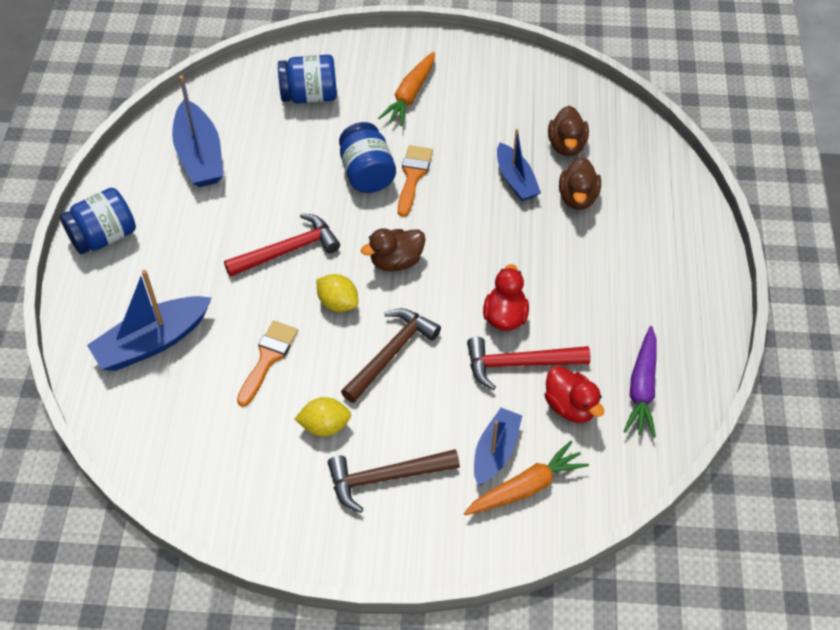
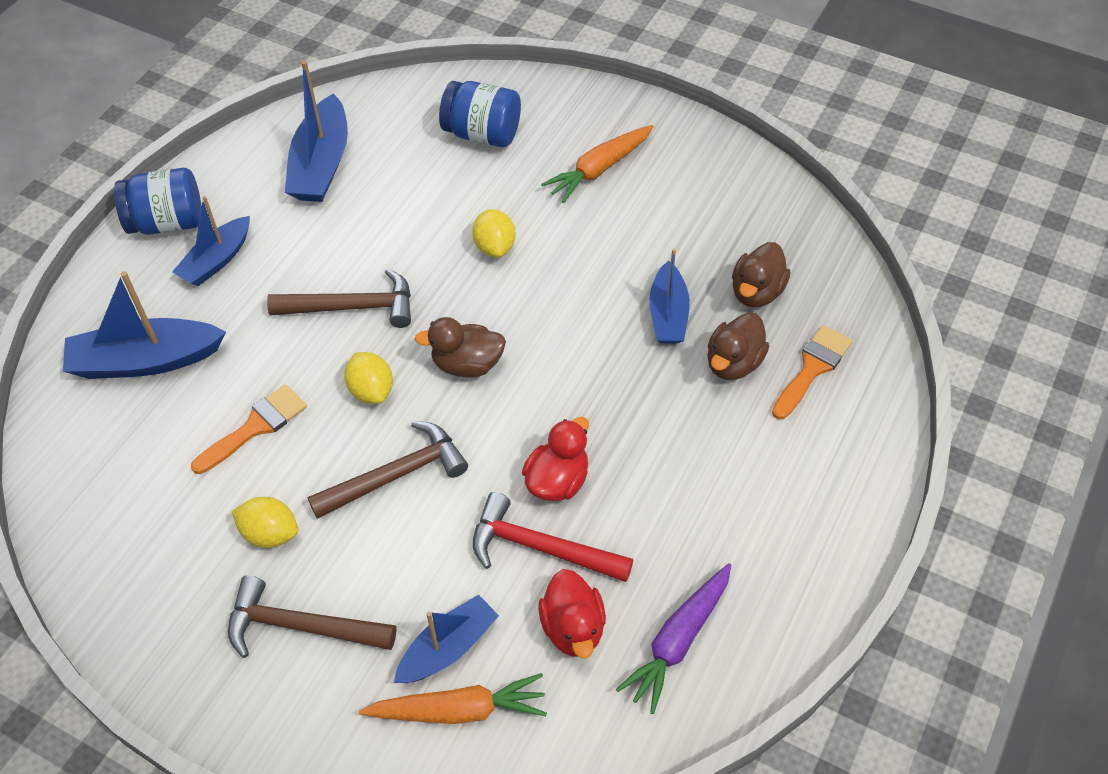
camera: 25 degrees right, 0 degrees up
(162, 251) = (217, 260): none -> blue boat
(288, 250) = (352, 307): red hammer -> brown hammer
(367, 173) = (495, 247): blue jar -> yellow lemon
(413, 176) = (546, 267): orange brush -> orange brush (812, 368)

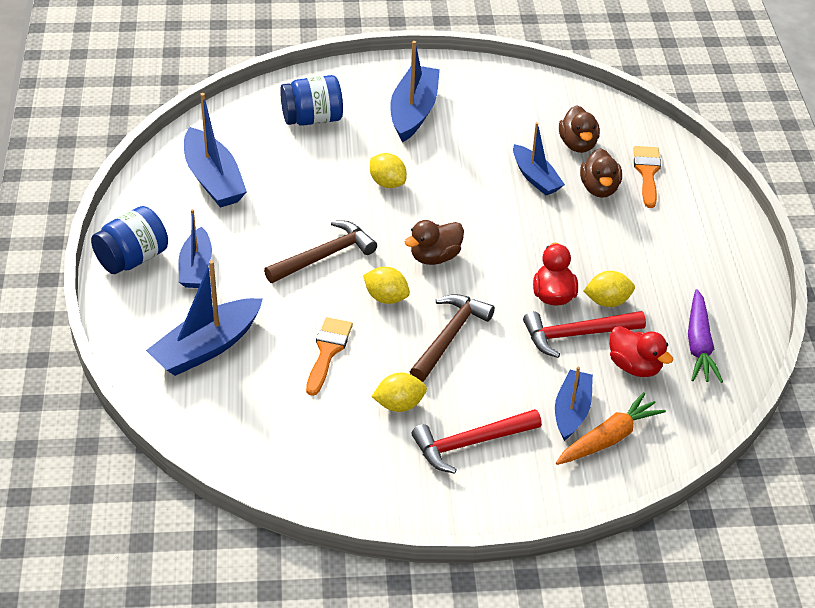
camera: 35 degrees left, 10 degrees down
(301, 626) = (470, 443): brown hammer -> red hammer
(599, 169) = (413, 112): orange carrot -> blue boat
(615, 521) = (607, 301): none -> yellow lemon

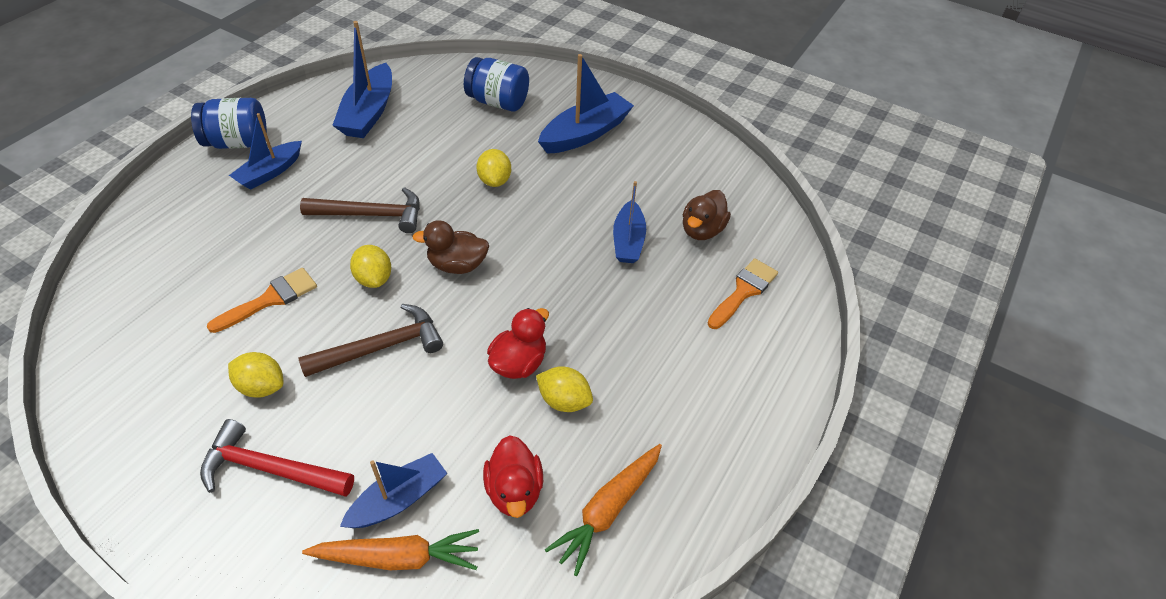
camera: 35 degrees right, 5 degrees up
(207, 347) = (192, 241): blue boat -> none
(576, 335) = (495, 418): red hammer -> none
(599, 188) = (678, 282): brown duck -> none
(699, 345) = (608, 510): purple carrot -> orange carrot

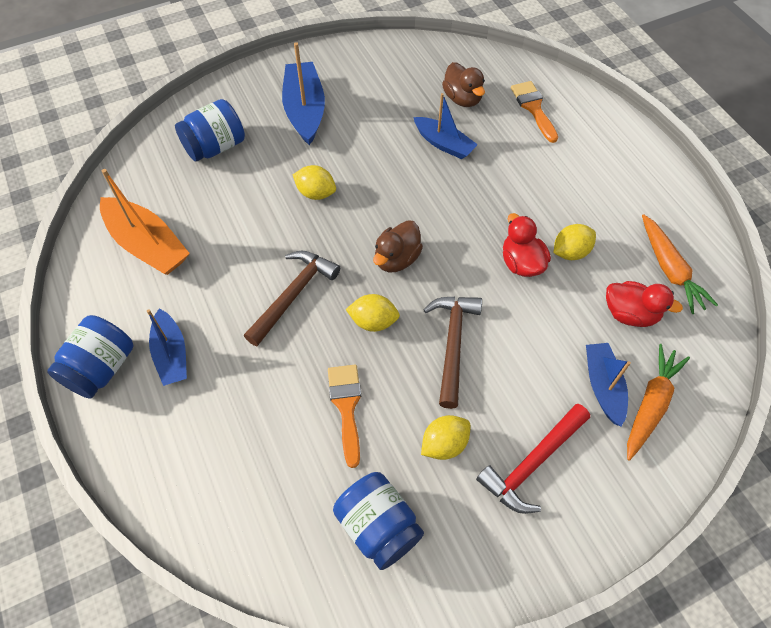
camera: 55 degrees left, 10 degrees up
(154, 373) = (378, 526): none -> blue jar
(369, 113) = (147, 245): blue boat -> orange boat

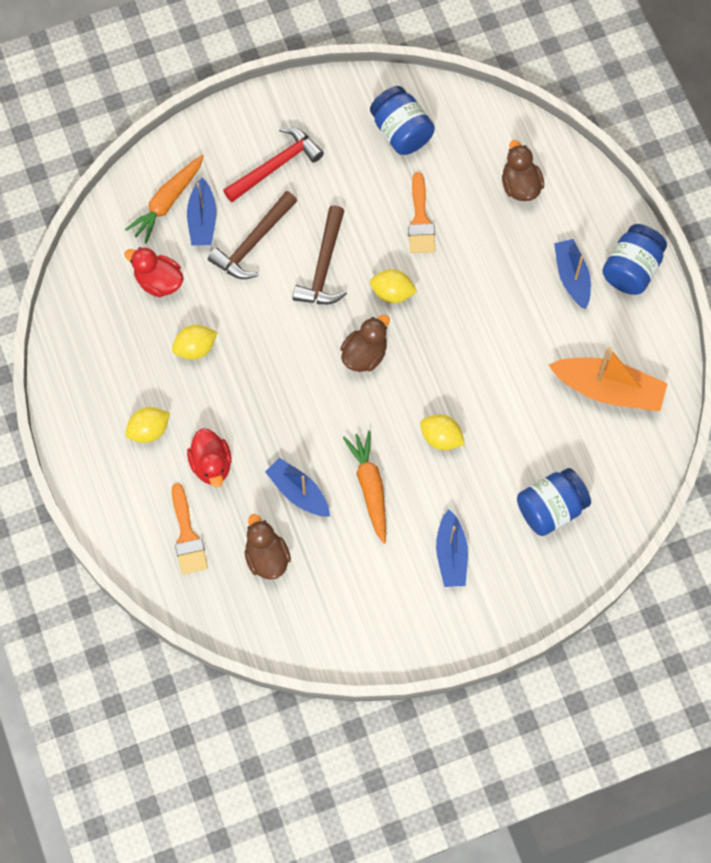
camera: 175 degrees left, 10 degrees up
(147, 245) = (608, 390): orange boat -> orange boat turned 150 degrees clockwise
(223, 462) = (520, 185): none -> brown duck
(293, 295) = (464, 325): brown hammer -> brown hammer (253, 243)
(305, 110) = (451, 554): blue boat -> blue boat, size x0.66
(444, 444) = (343, 185): yellow lemon -> yellow lemon (149, 430)
(521, 263) = (245, 340): red duck -> red duck (211, 465)
(670, 269) = (106, 322): orange carrot -> orange carrot (370, 487)

